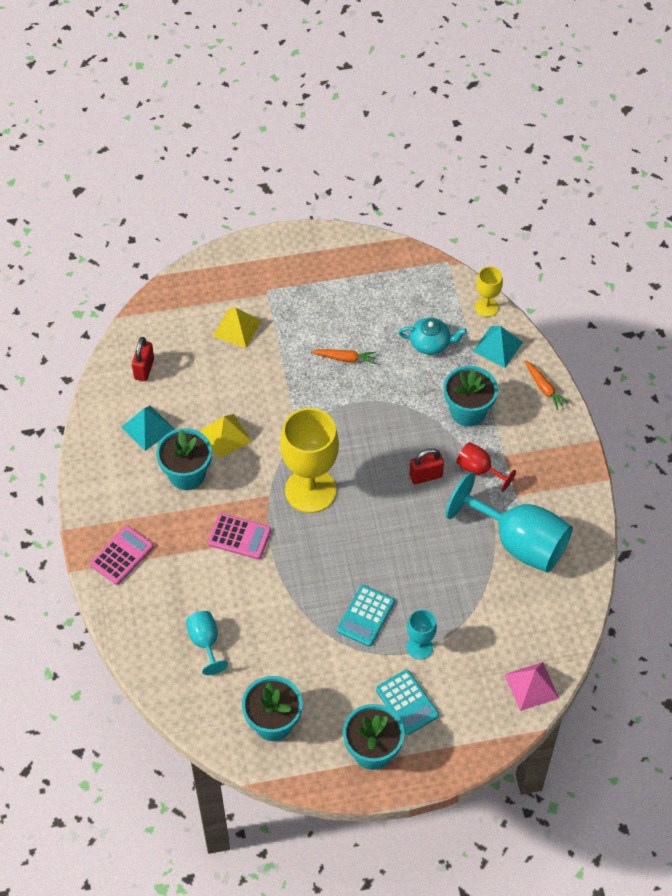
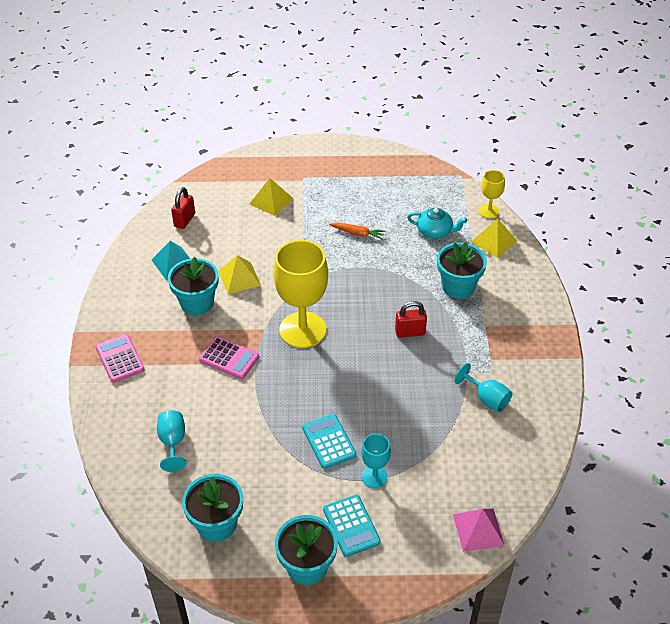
camera: 10 degrees right, 10 degrees down
(122, 555) = (120, 359): pink calculator -> pink calculator turned 75 degrees counterclockwise
(366, 616) = (329, 441): turquoise calculator -> turquoise calculator turned 120 degrees clockwise
(479, 470) = (460, 334): red goblet -> none
(497, 346) = (494, 241): turquoise pyramid -> yellow pyramid
(519, 542) = (487, 399): turquoise goblet -> turquoise goblet, size x0.49
(544, 388) = (530, 277): orange carrot -> none

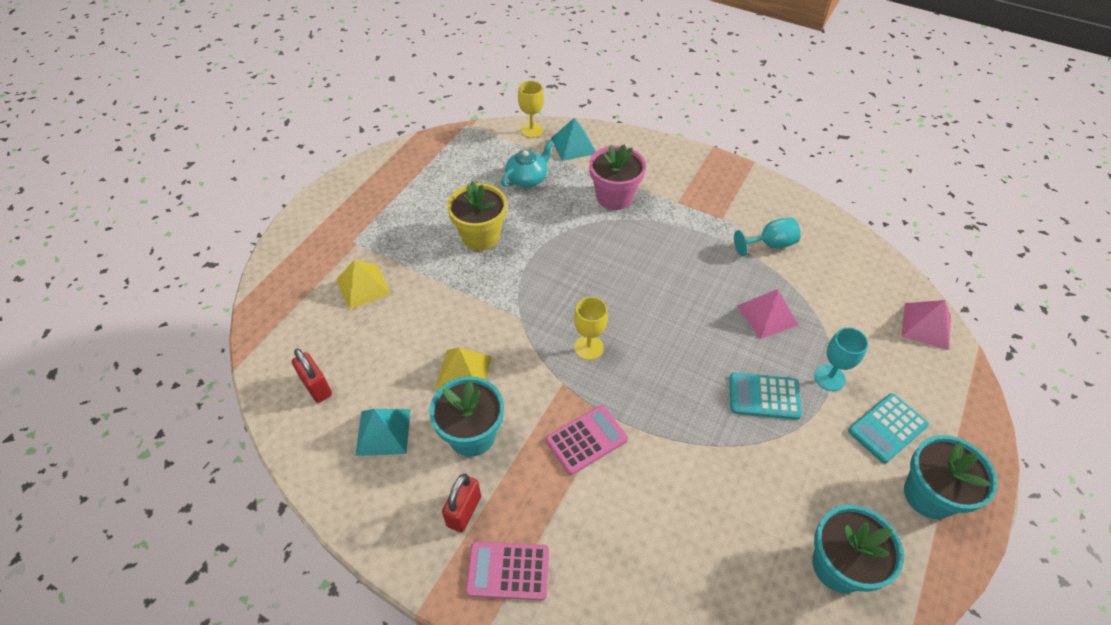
camera: 60 degrees left, 5 degrees up
(173, 442) = (688, 563): turquoise goblet -> none
(302, 330) = (588, 347): yellow goblet -> yellow goblet, size x0.49
(351, 526) = (887, 428): turquoise calculator -> turquoise calculator turned 135 degrees clockwise
(357, 233) = (480, 236): orange carrot -> yellow flower pot
(408, 420) = (767, 315): none -> pink pyramid
(410, 332) = (651, 260): red padlock -> red padlock (464, 511)
(458, 287) = (614, 197): turquoise flower pot -> pink flower pot
(494, 241) = (573, 145): yellow pyramid -> turquoise pyramid

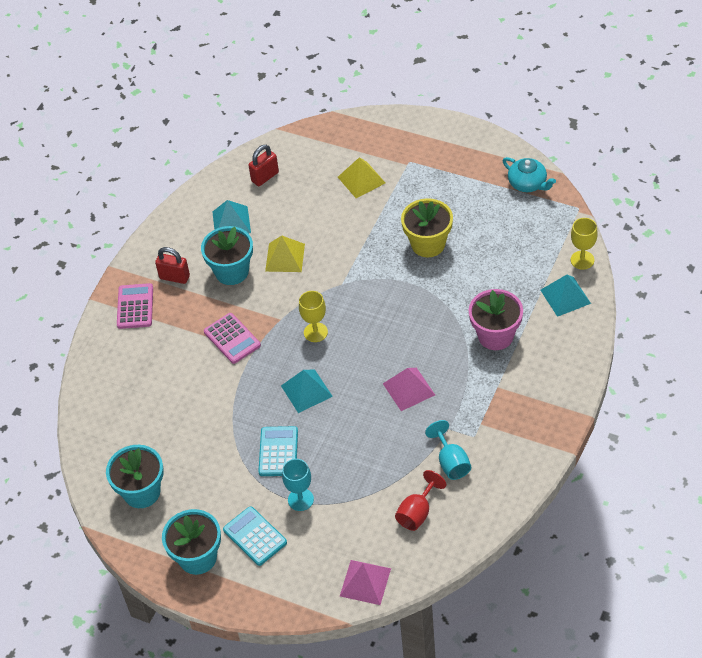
camera: 90 degrees right, 0 degrees up
(527, 178) = (509, 266): turquoise teapot -> turquoise teapot (528, 183)
(675, 362) = (306, 391): none -> turquoise pyramid
(767, 315) = (363, 457): pink pyramid -> pink pyramid (408, 389)
(833, 276) = (417, 512): none -> red goblet

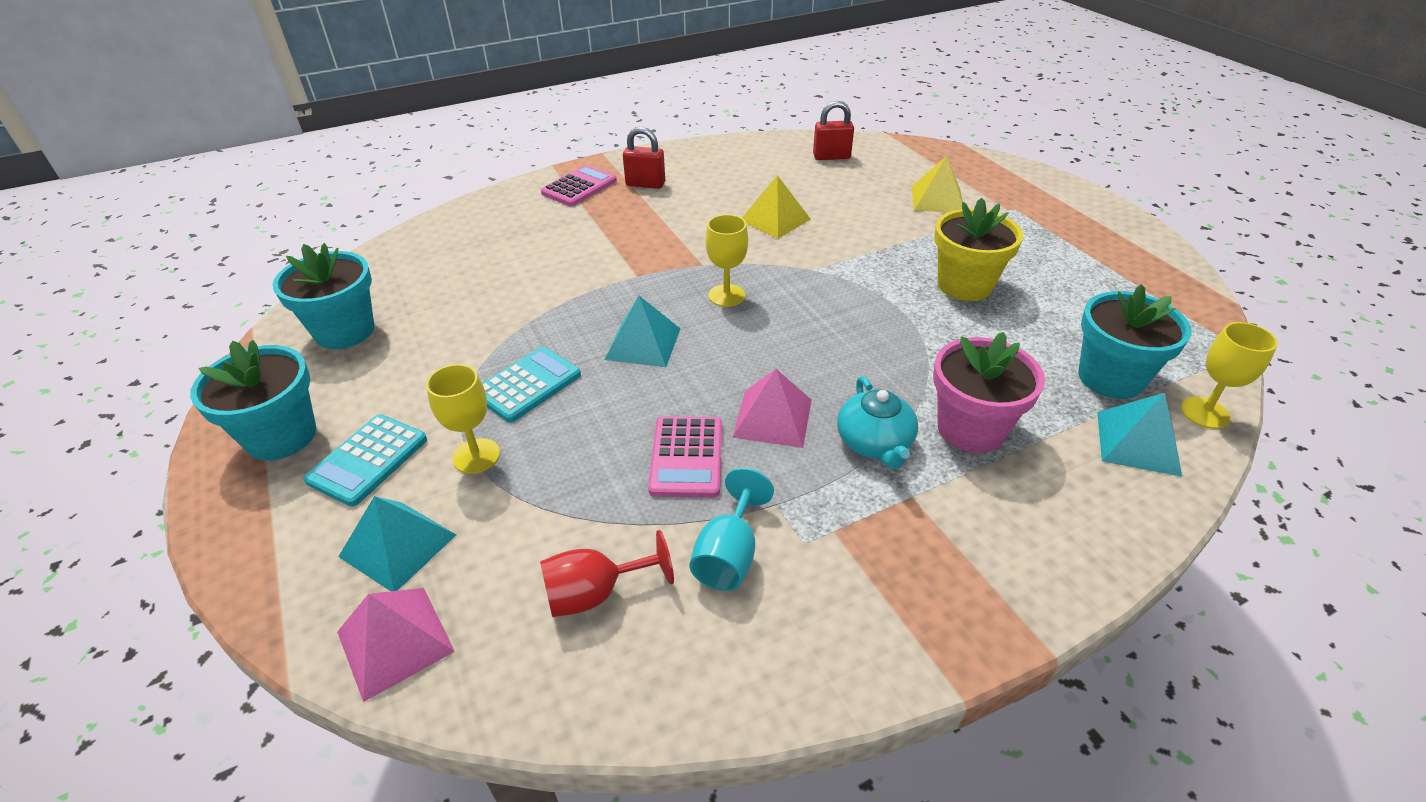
camera: 35 degrees right, 10 degrees down
(174, 277) = (645, 184): red padlock -> red padlock turned 45 degrees counterclockwise
(231, 222) = (755, 172): turquoise pyramid -> turquoise pyramid (398, 545)
(232, 271) = (705, 205): turquoise flower pot -> turquoise flower pot (1110, 378)
(232, 339) = (630, 254): pink calculator -> pink calculator (686, 457)
(255, 536) = (368, 460): turquoise calculator -> turquoise calculator turned 150 degrees counterclockwise
(300, 499) = (476, 456): turquoise goblet -> yellow goblet
(528, 183) = (1171, 292): turquoise teapot -> turquoise teapot (874, 443)

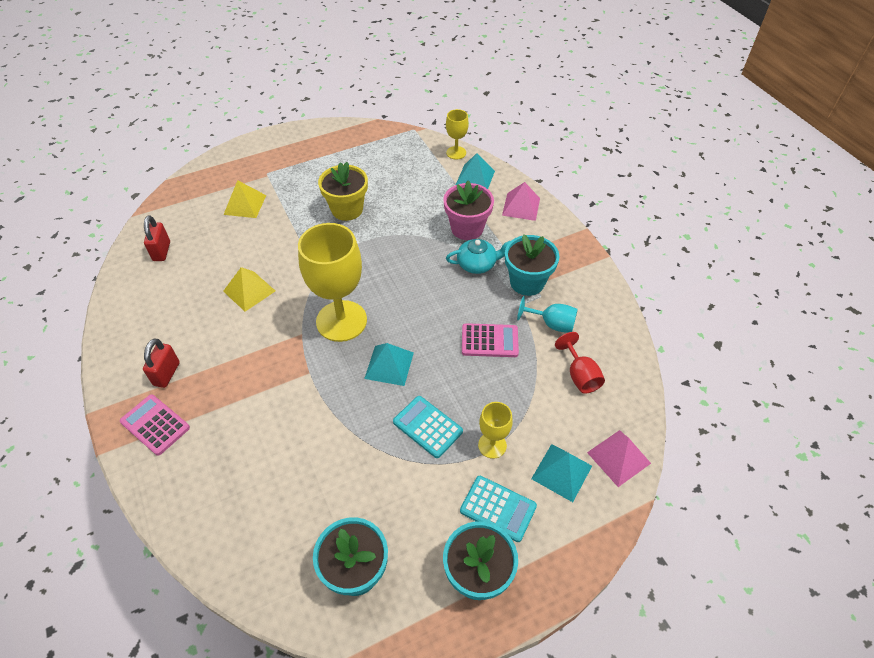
camera: 90 degrees left, 10 degrees up
(726, 295) = (341, 321): yellow goblet -> yellow goblet, size x2.04
(772, 418) = (459, 303): pink pyramid -> pink pyramid (521, 206)
(1110, 378) = (431, 174): turquoise flower pot -> turquoise flower pot (527, 282)

